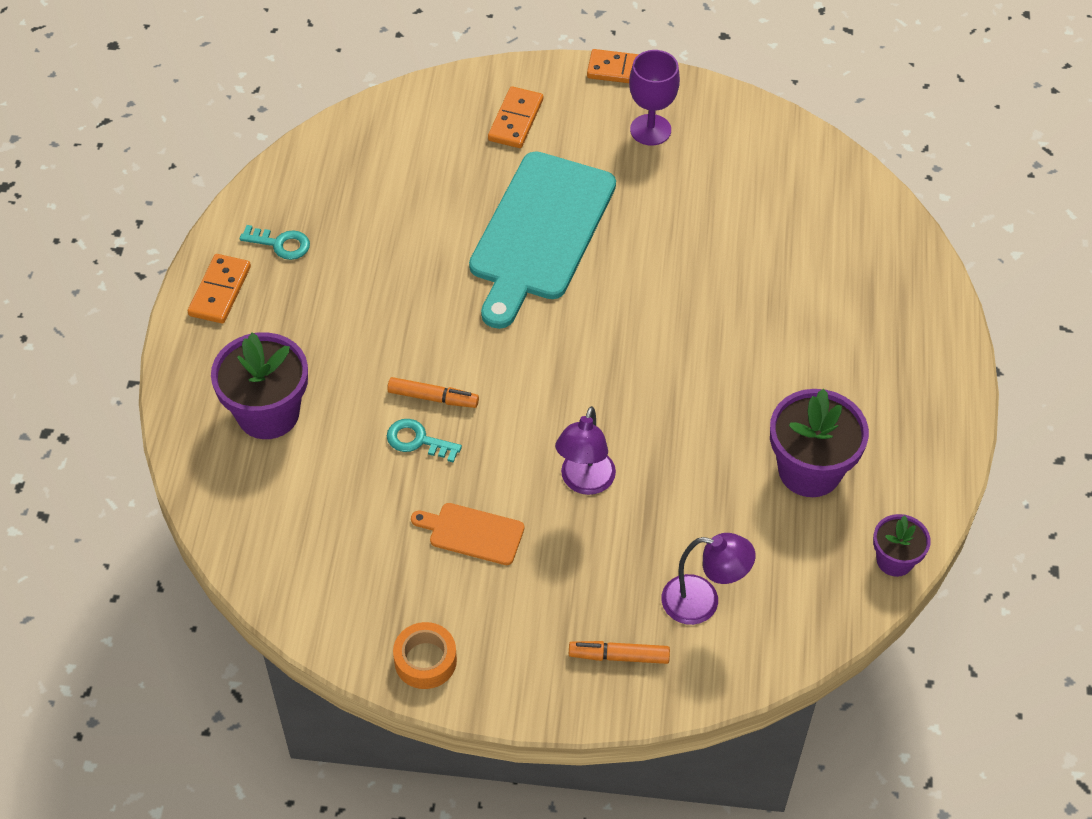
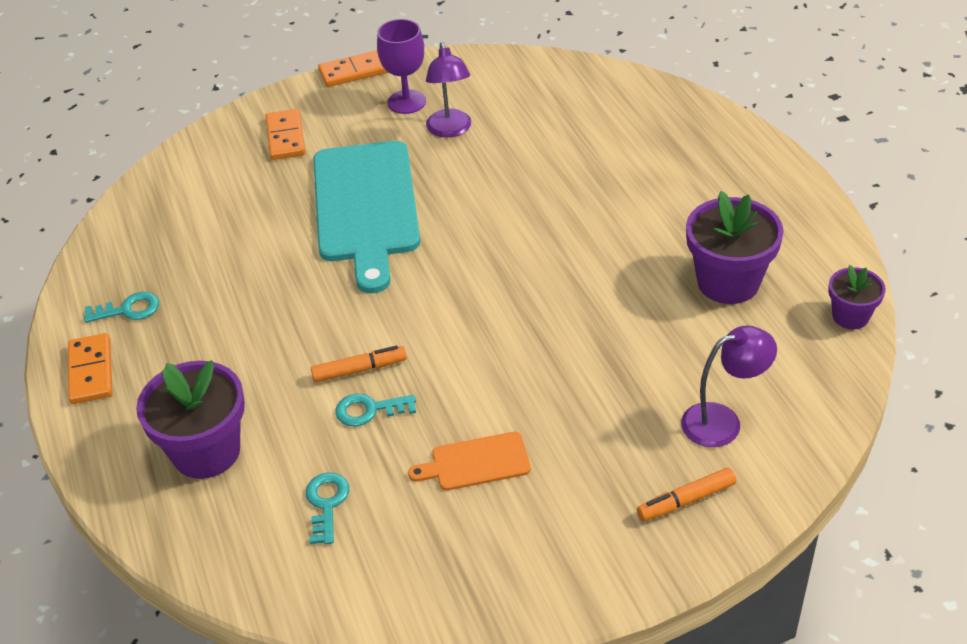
camera: 25 degrees left, 10 degrees down
(333, 508) = (326, 503): none -> turquoise key
(425, 660) = (511, 593): orange tape -> none
(584, 482) = (547, 375): purple lamp -> purple lamp (450, 130)

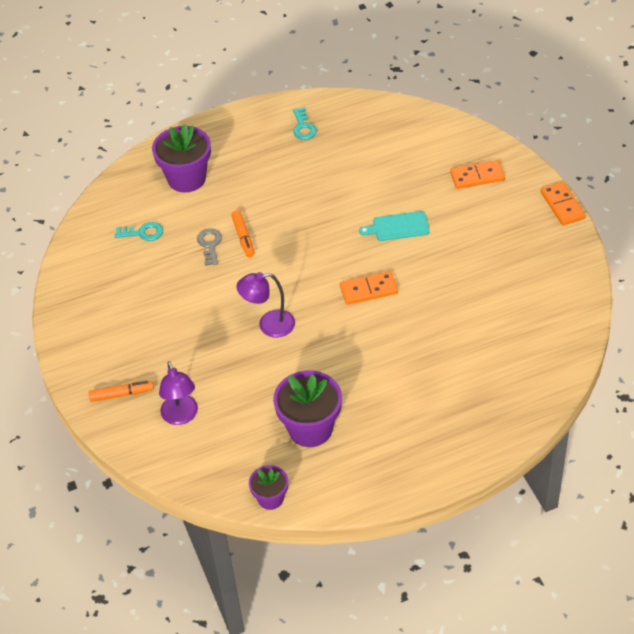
camera: 90 degrees right, 5 degrees up
(91, 371) = (253, 121): orange domino -> orange domino (368, 290)
(366, 207) = (398, 227): turquoise cutting board -> turquoise cutting board, size x0.45
(369, 410) = (210, 245): turquoise key -> grey key
(406, 102) = (523, 239): purple goblet -> none
(450, 130) = (488, 267): purple lamp -> purple lamp (269, 325)
(476, 462) = (163, 295): orange cutting board -> none
(686, 500) = (122, 394): orange marker -> orange marker turned 105 degrees clockwise

